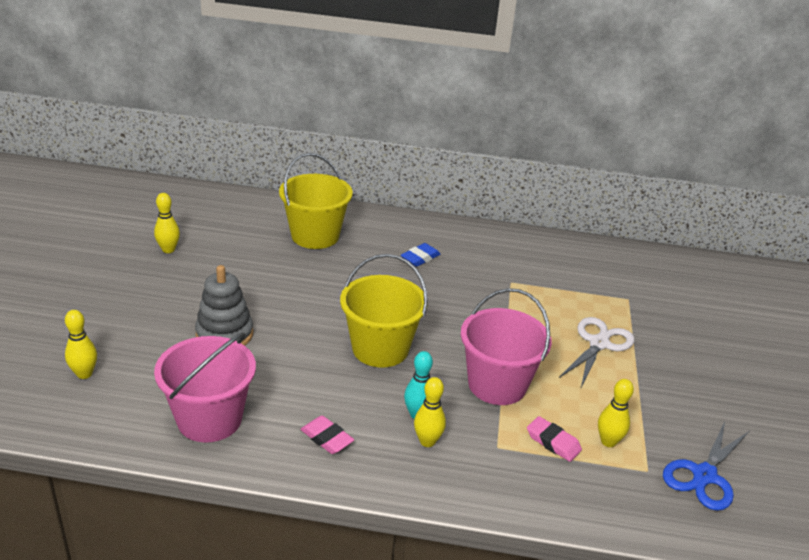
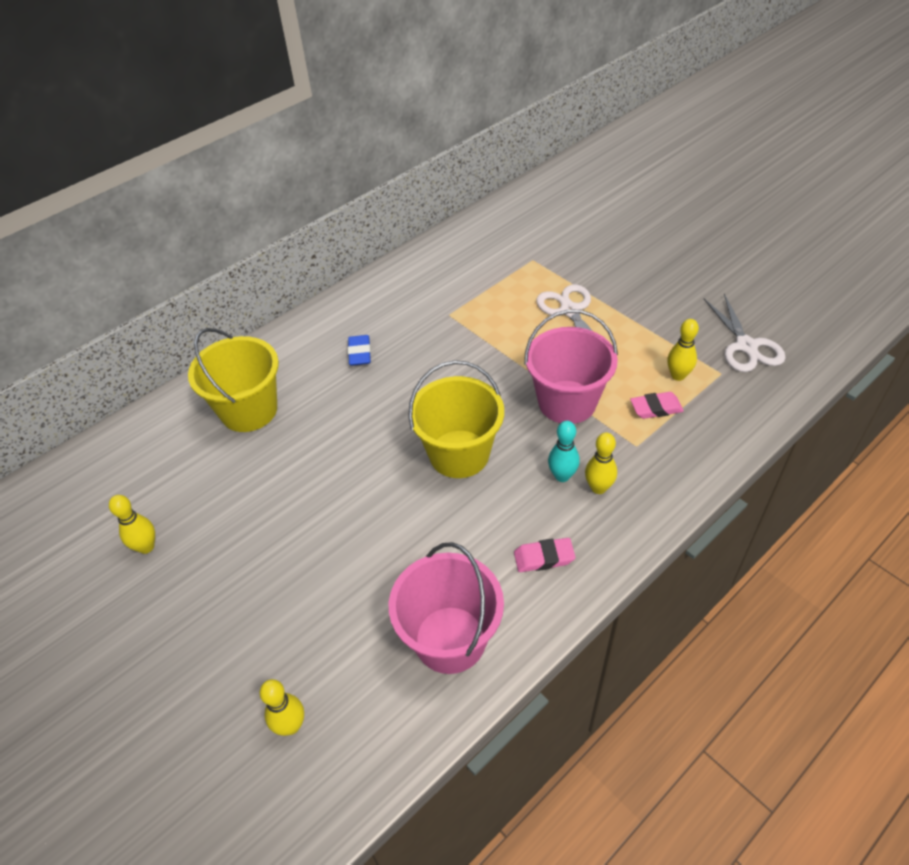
camera: 45 degrees left, 15 degrees up
(224, 334) = (335, 565): grey stacking toy -> none
(704, 476) = (746, 346): blue scissors -> white scissors

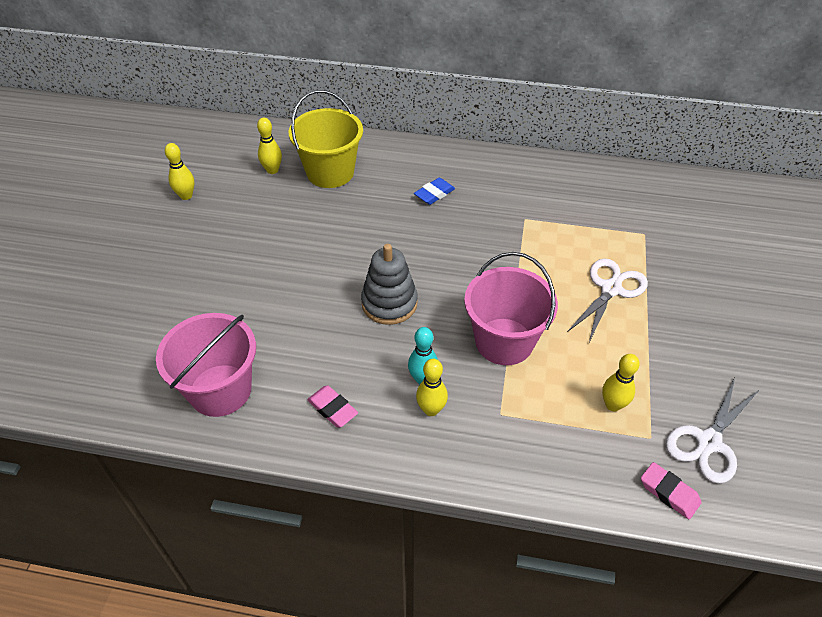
camera: 50 degrees right, 0 degrees up
(291, 725) = (103, 342): yellow bowling pin -> yellow bowling pin (272, 170)
(459, 454) = (389, 303): yellow bucket -> grey stacking toy
(656, 408) = (556, 407): pink eraser -> pink eraser (669, 492)

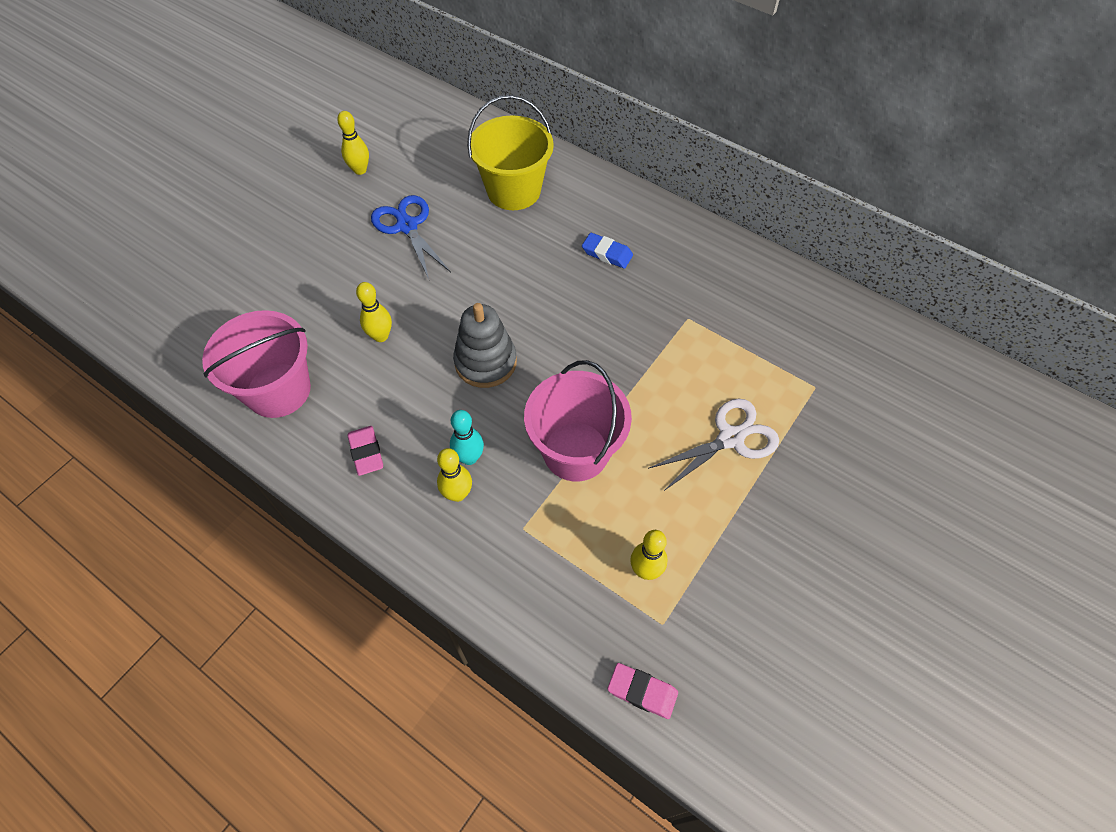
camera: 25 degrees right, 10 degrees up
(256, 225) = (407, 226): none -> blue scissors
(272, 170) = (457, 169): yellow bowling pin -> yellow bowling pin (381, 336)
(434, 194) = (607, 253): blue eraser -> blue eraser turned 45 degrees clockwise
(669, 492) = (642, 692): pink eraser -> pink eraser turned 45 degrees counterclockwise
(708, 442) = (723, 658): white scissors -> none

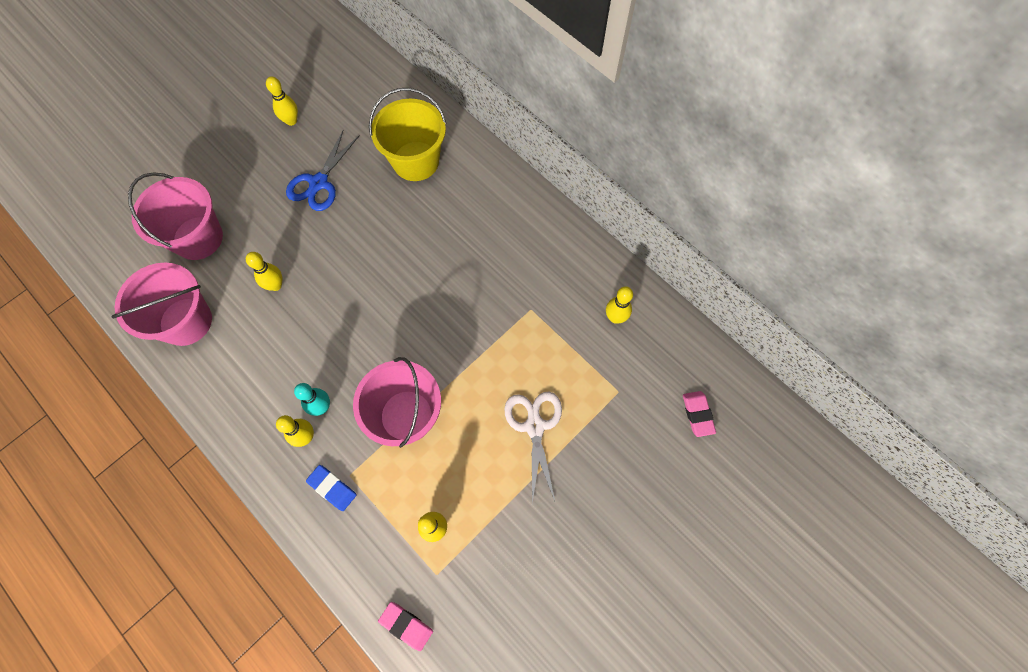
camera: 10 degrees right, 10 degrees up
(275, 300) = (198, 238): none -> pink bucket
(366, 452) = (243, 388): pink eraser -> pink eraser (697, 414)
(407, 226) = (318, 183): blue scissors -> blue scissors turned 135 degrees counterclockwise
(485, 362) = (354, 323): grey stacking toy -> none
(607, 253) = (479, 236): blue eraser -> blue eraser (332, 488)
(731, 438) = (534, 426): white scissors -> white scissors turned 75 degrees counterclockwise
(786, 312) = (615, 317): none -> yellow bowling pin

